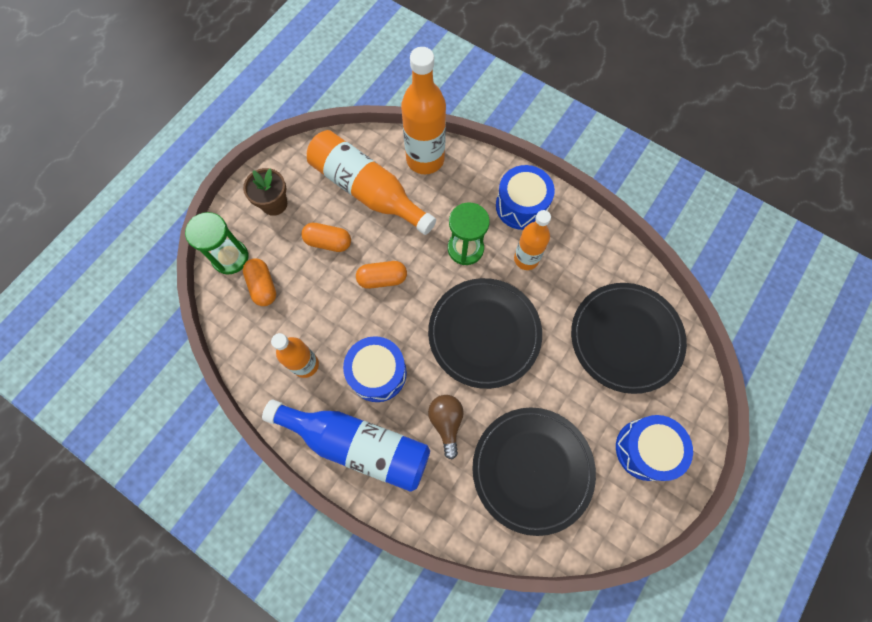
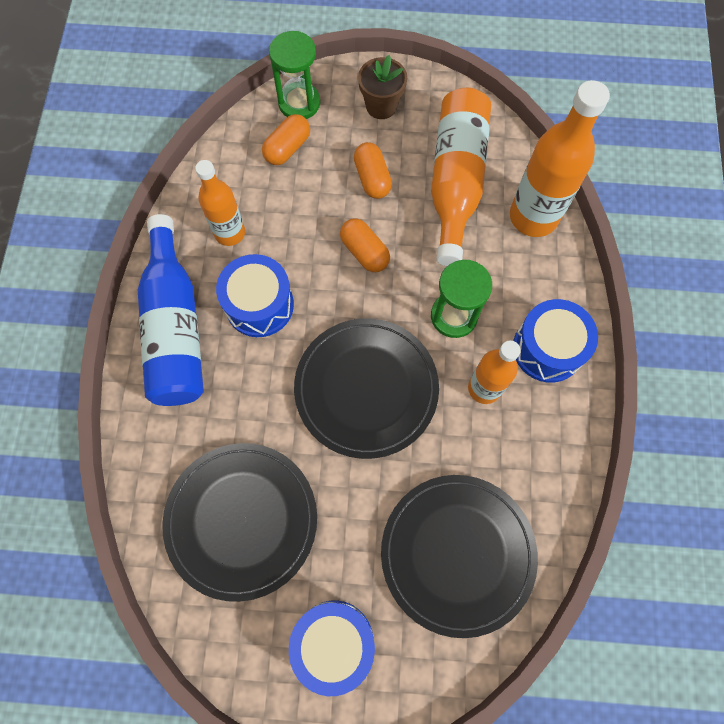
camera: 60 degrees right, 0 degrees up
(446, 422) = (244, 402): brown light bulb -> none

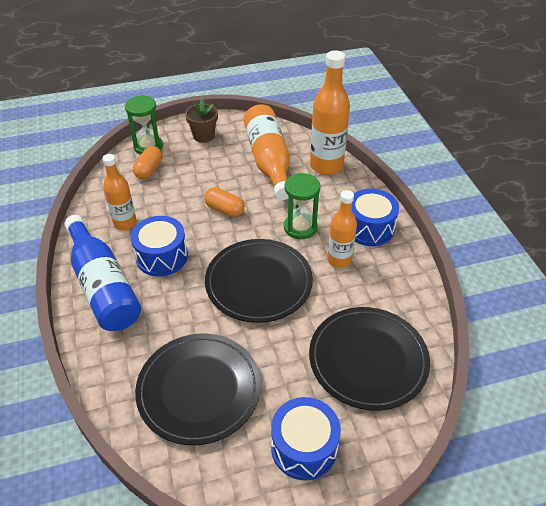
camera: 20 degrees left, 25 degrees down
(372, 178) = (213, 172): orange capsule -> none

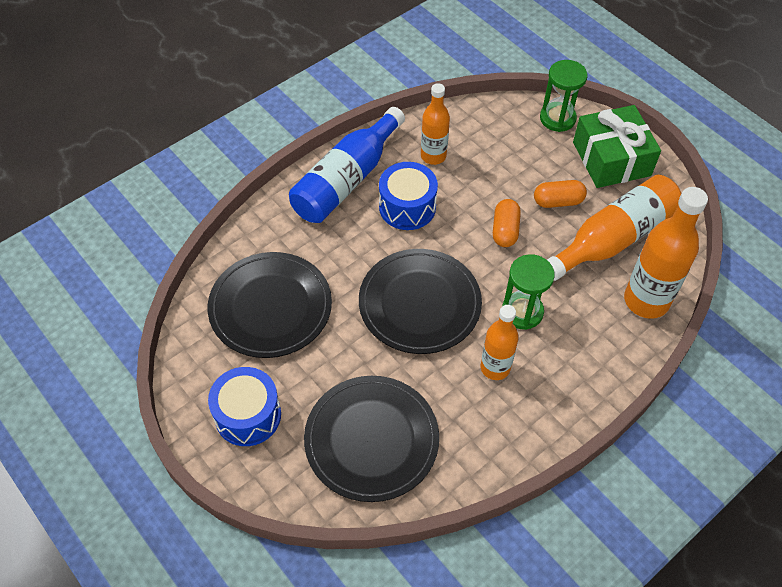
camera: 65 degrees right, 10 degrees up
(149, 170) = (521, 137): orange capsule -> orange capsule (558, 201)
(203, 136) = (611, 159): brown flower pot -> green gift
(369, 228) = (565, 383): blue drum -> none

